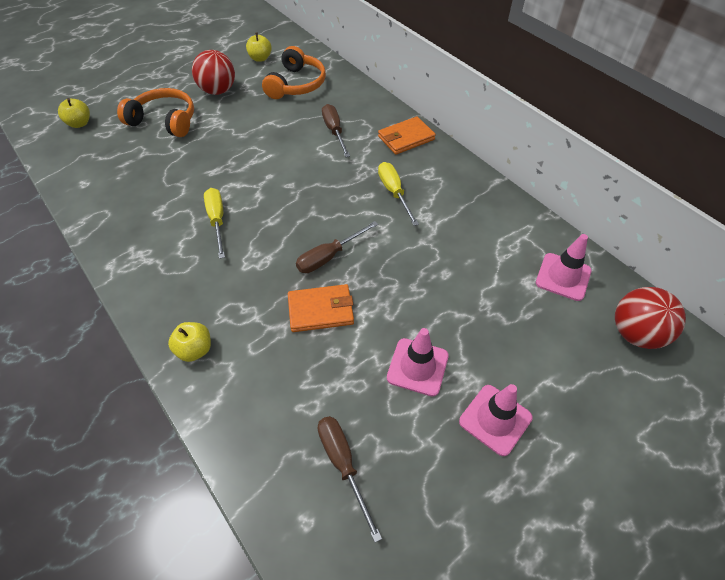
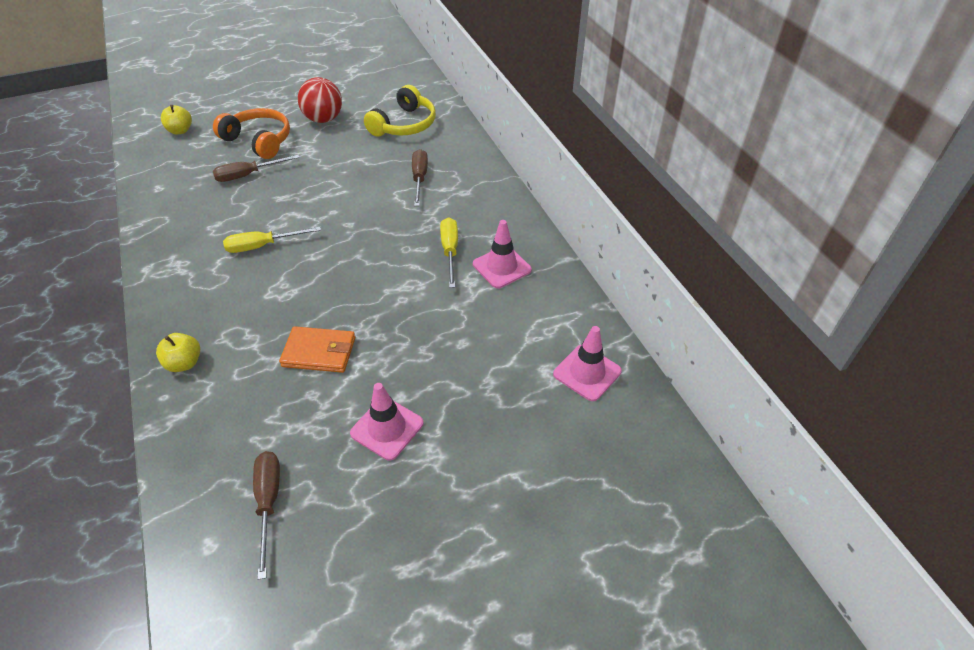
camera: 15 degrees right, 5 degrees down
(217, 220) = (263, 246): yellow screwdriver -> yellow screwdriver turned 105 degrees counterclockwise
(260, 58) = (381, 93): yellow apple -> none
(296, 84) = (404, 125): orange headphones -> yellow headphones
(329, 256) = (352, 302): brown screwdriver -> brown screwdriver (248, 175)
(406, 138) = (490, 198): orange wallet -> none
(495, 419) = (439, 498): pink traffic cone -> pink traffic cone (502, 267)
(635, 333) = (637, 449): red ball -> none

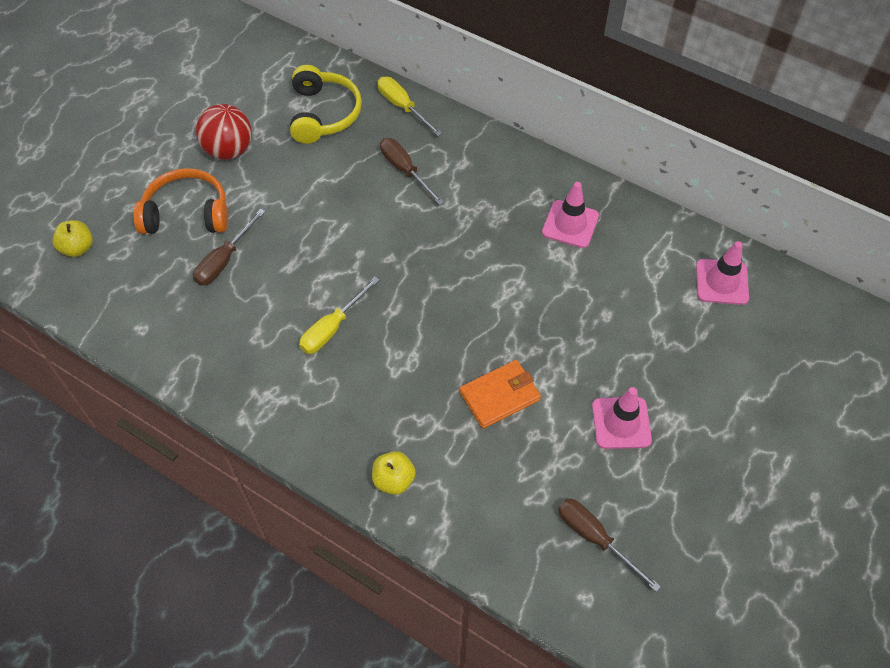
camera: 35 degrees left, 10 degrees up
(450, 251) = (511, 233): yellow screwdriver -> yellow screwdriver (402, 107)

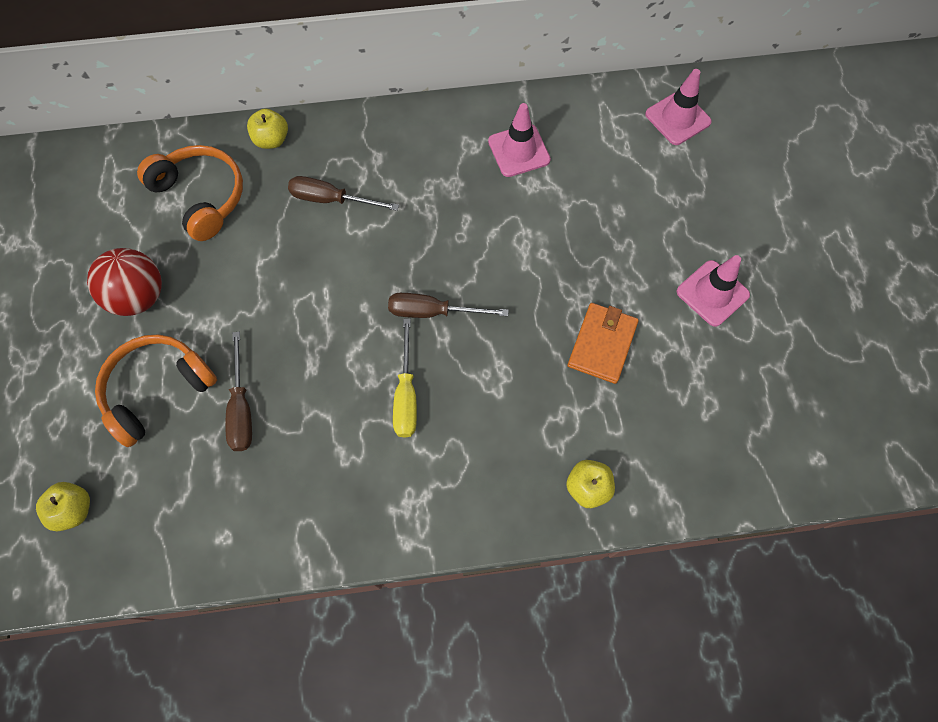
camera: 40 degrees left, 10 degrees up
(323, 114) = (201, 197): yellow headphones -> orange headphones
(402, 107) = (271, 140): yellow screwdriver -> yellow apple
(595, 538) = (780, 404): brown screwdriver -> brown screwdriver (433, 312)

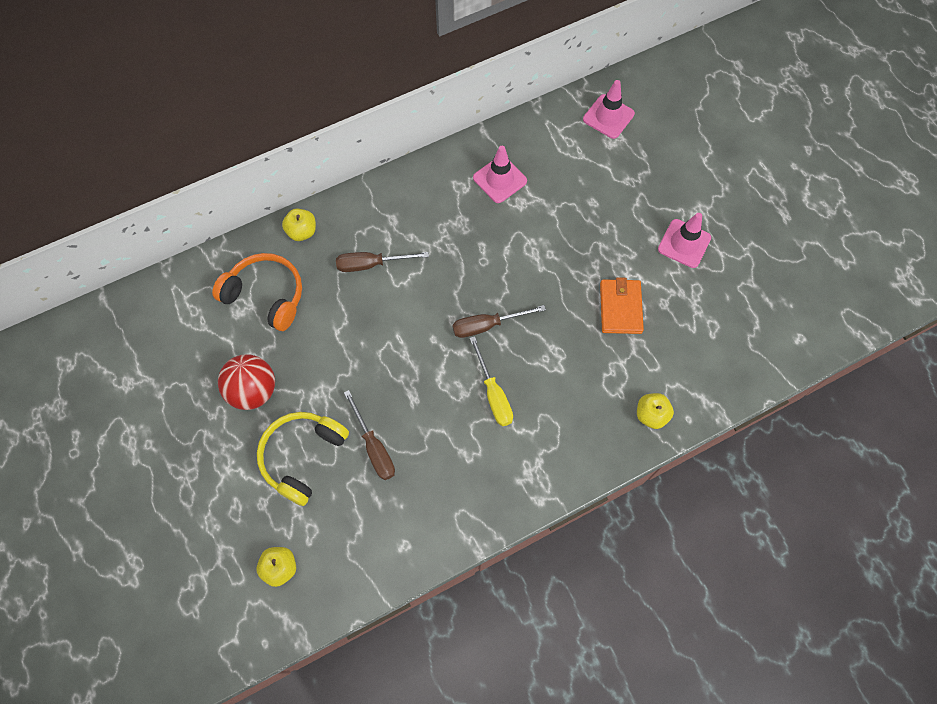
camera: 20 degrees left, 0 degrees up
(157, 390) = (302, 456): orange headphones -> yellow headphones

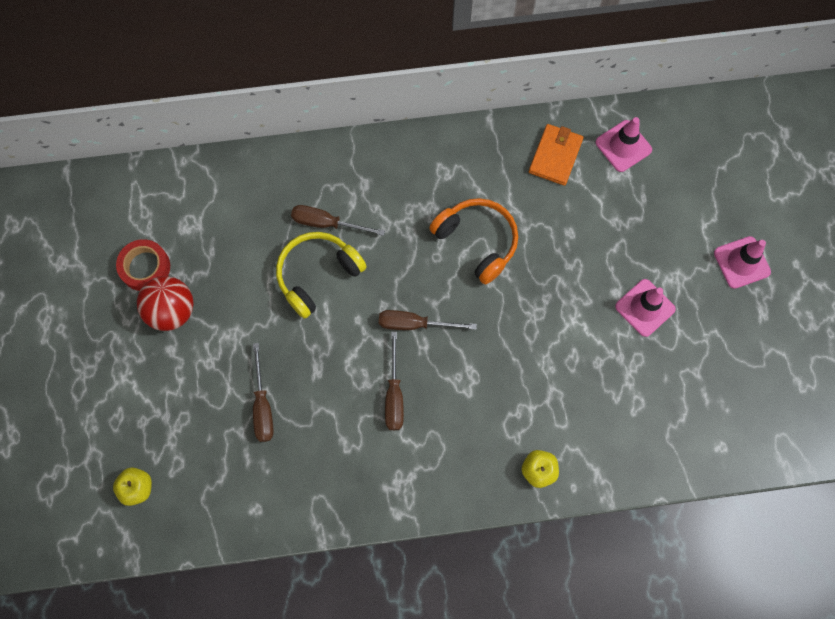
camera: 20 degrees right, 5 degrees up
(212, 360) = (145, 267): none -> red tape
(266, 295) = (216, 220): orange headphones -> orange headphones (477, 241)
(302, 231) = (273, 167): yellow apple -> none
(302, 456) = (194, 391): yellow headphones -> yellow headphones (317, 275)
(493, 394) = (394, 394): yellow screwdriver -> brown screwdriver
(499, 179) = (485, 177): pink traffic cone -> pink traffic cone (741, 262)
(620, 308) = (552, 352): orange wallet -> orange wallet (555, 156)

